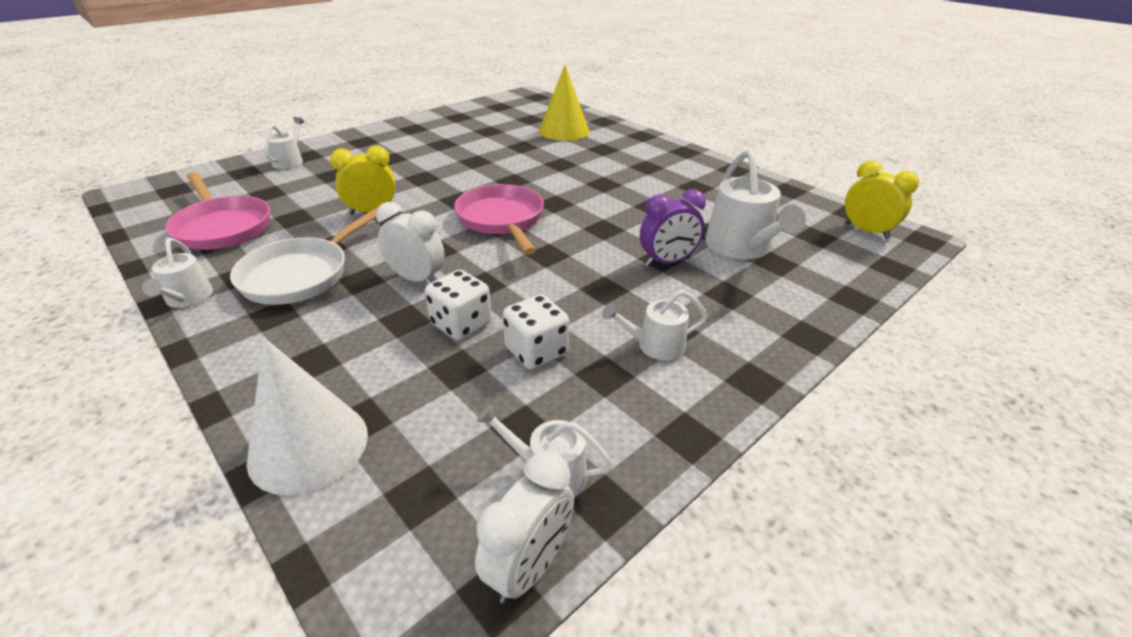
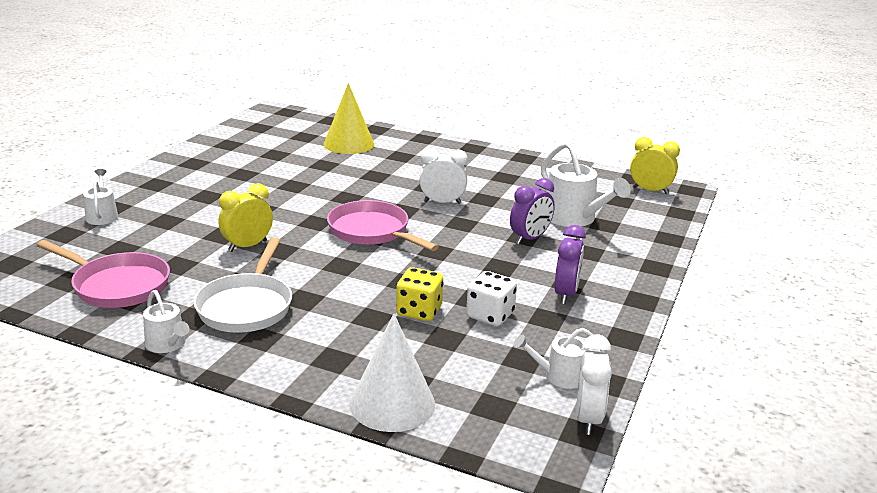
camera: 25 degrees left, 10 degrees down
(416, 279) = (350, 289): white clock -> white clock (442, 202)
(461, 324) = (419, 311): white dice -> yellow dice
(655, 345) = (565, 294): white watering can -> purple clock

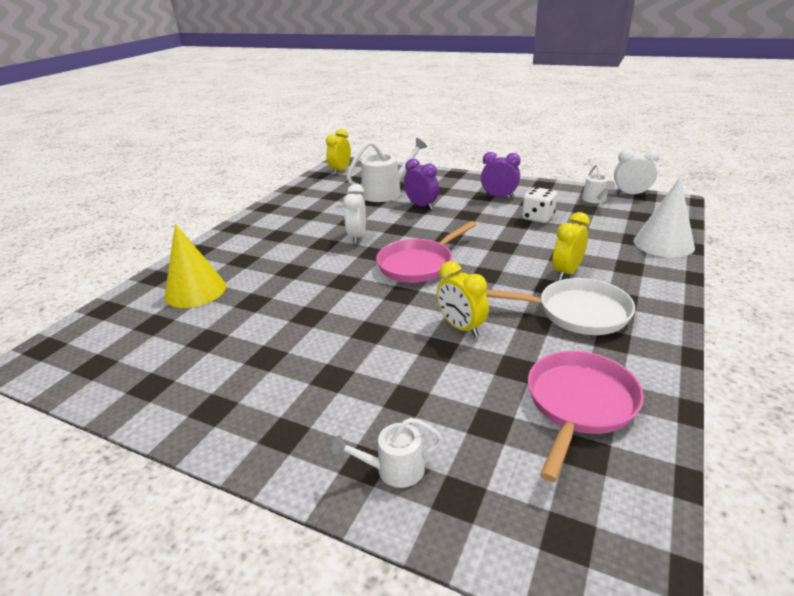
camera: 85 degrees left, 5 degrees up
(167, 344) = (664, 346): white watering can -> none
(331, 313) = (566, 272): none -> yellow clock
(419, 311) = (545, 240): yellow dice -> none

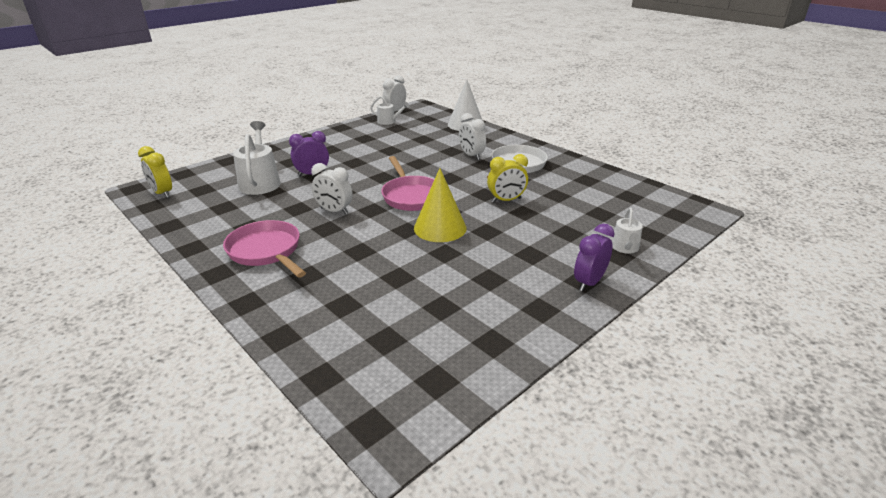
camera: 70 degrees left, 0 degrees up
(195, 291) = (343, 309): yellow cone -> yellow cone (440, 228)
(499, 197) = (339, 145): purple clock -> purple clock (589, 282)
(538, 217) = (391, 143): white dice -> none
(566, 272) = (471, 155): yellow clock -> white clock
(579, 404) = (595, 188): pink pan -> pink pan (266, 251)

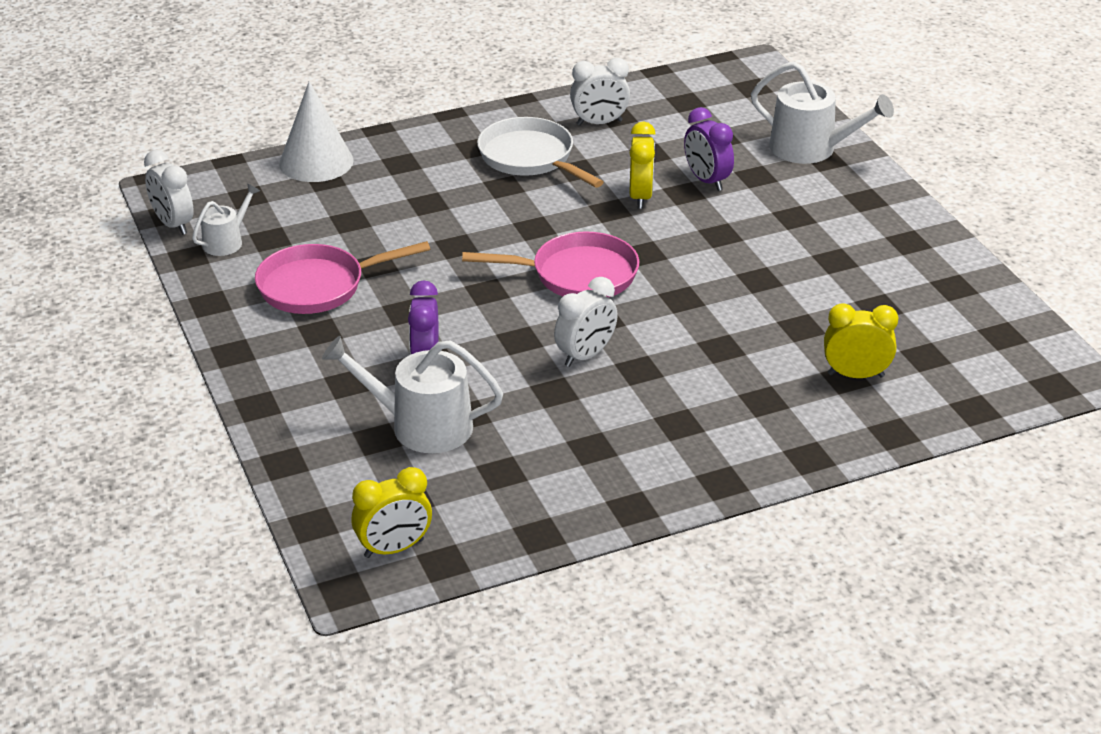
camera: 70 degrees left, 5 degrees up
(266, 251) = (680, 432): pink pan -> pink pan (318, 286)
(348, 309) = (856, 375): none -> yellow clock
(440, 228) = (691, 269): yellow cone -> none
(471, 155) = (462, 188): white clock -> white clock (599, 123)
(589, 282) = (871, 196): purple clock -> purple clock (707, 181)
(625, 248) = (810, 149): white watering can -> white watering can, size x1.77

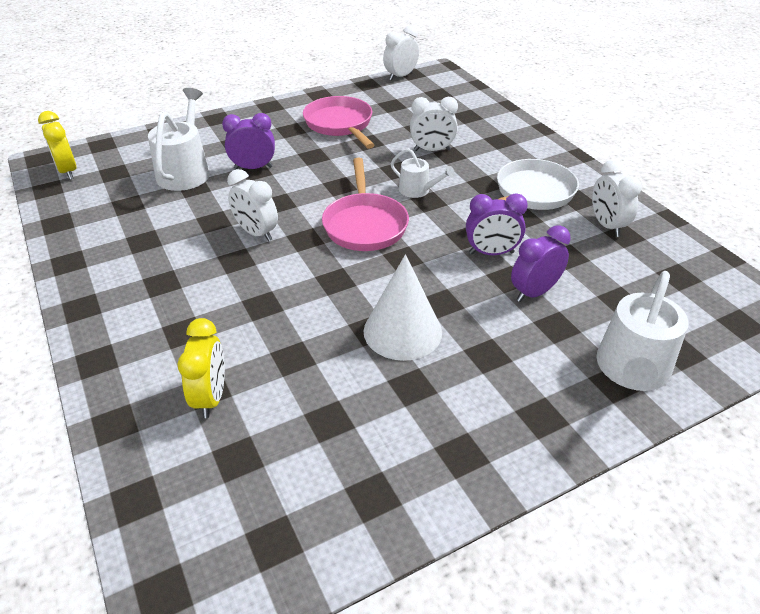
camera: 85 degrees right, 5 degrees up
(226, 241) = (385, 93): white watering can -> white watering can (418, 190)
(316, 162) = (488, 111): white cone -> white cone (402, 331)
(413, 215) = (432, 150): none -> white clock
(640, 197) = (491, 253): yellow clock -> purple clock

